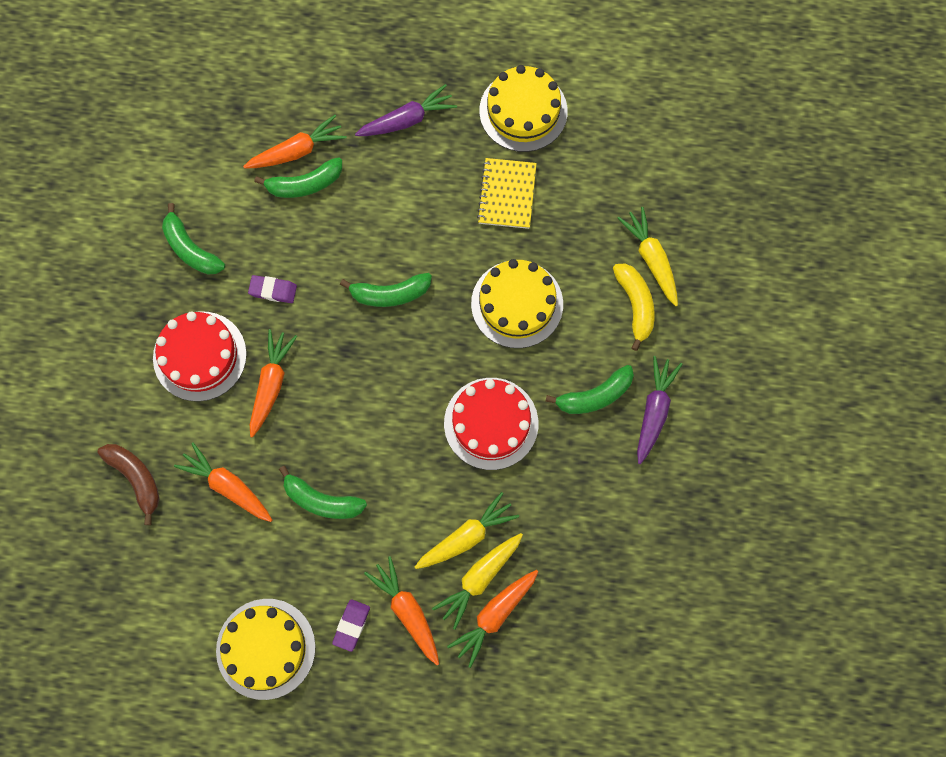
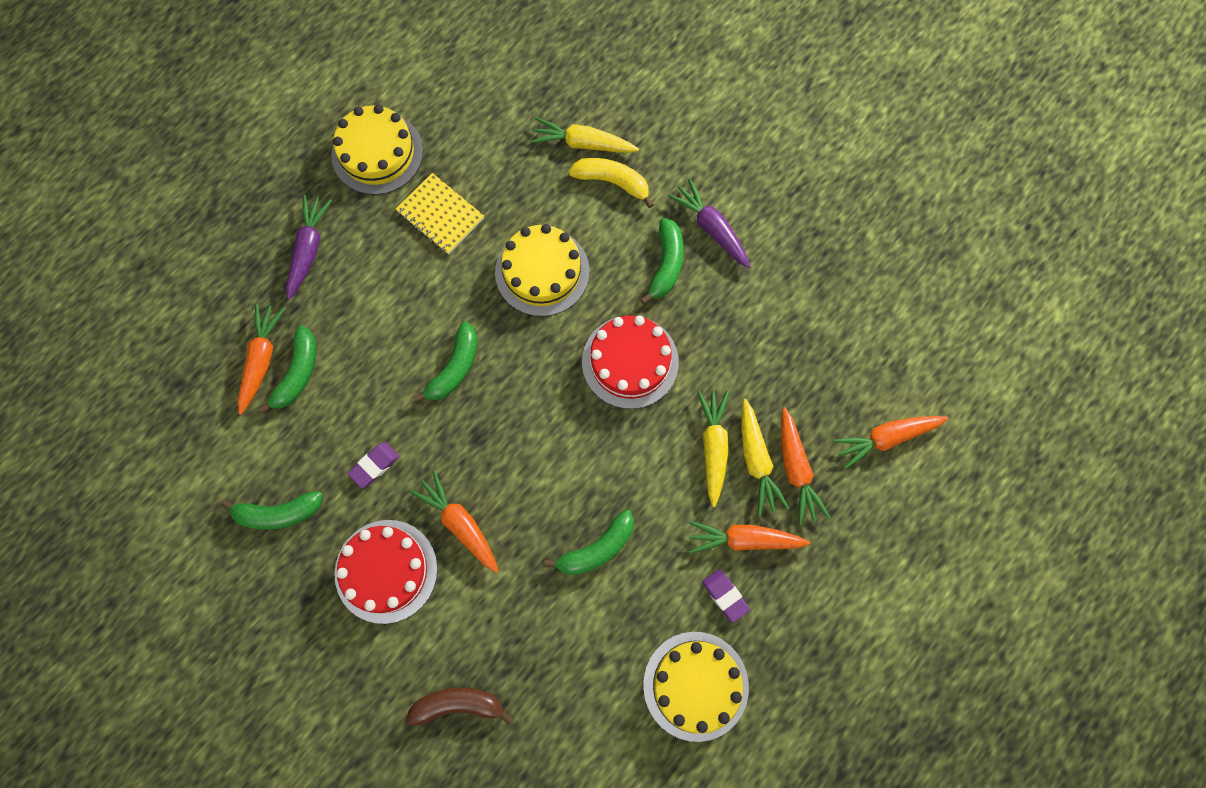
camera: 55 degrees left, 0 degrees up
(227, 486) = (525, 624): orange carrot -> orange carrot (886, 438)

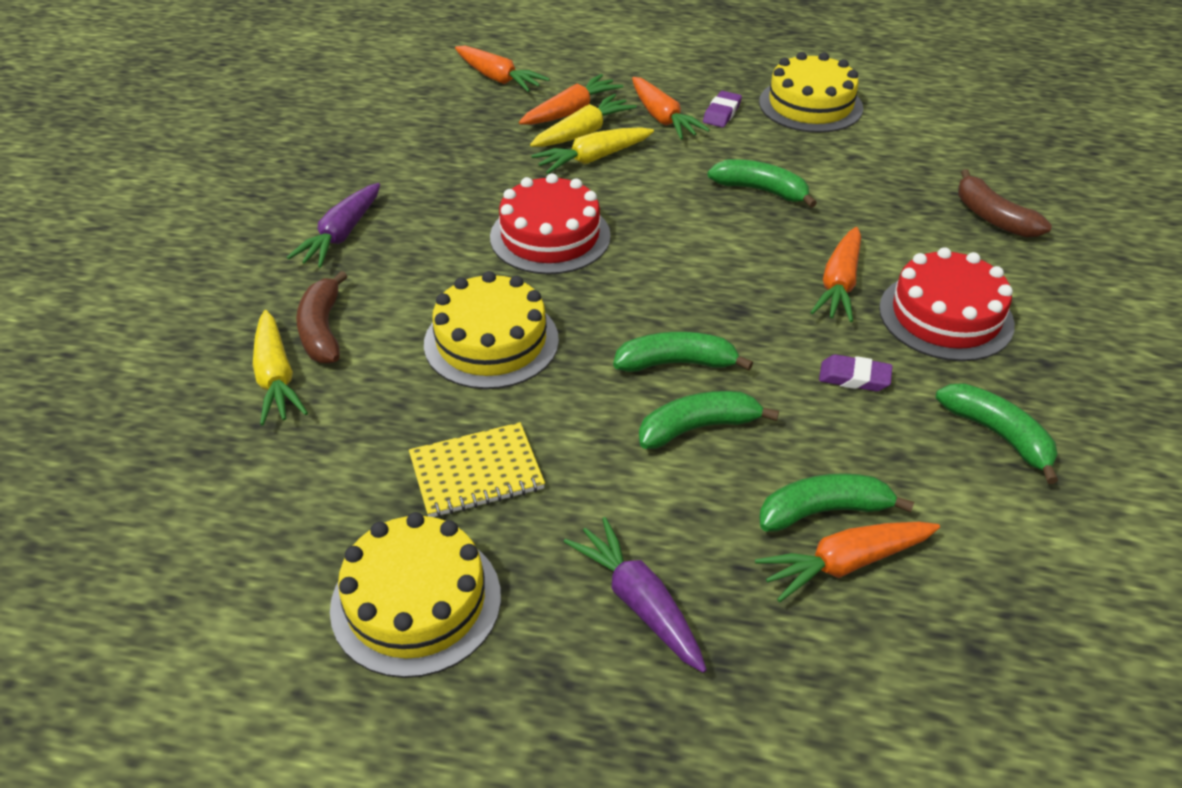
camera: 120 degrees left, 30 degrees down
(308, 249) = (639, 602): purple carrot -> purple carrot turned 75 degrees clockwise
(440, 215) = (476, 473): yellow notebook -> yellow notebook turned 60 degrees clockwise
(612, 182) = (322, 330): yellow banana -> brown banana
(666, 265) = (411, 251): green banana -> green banana (698, 427)

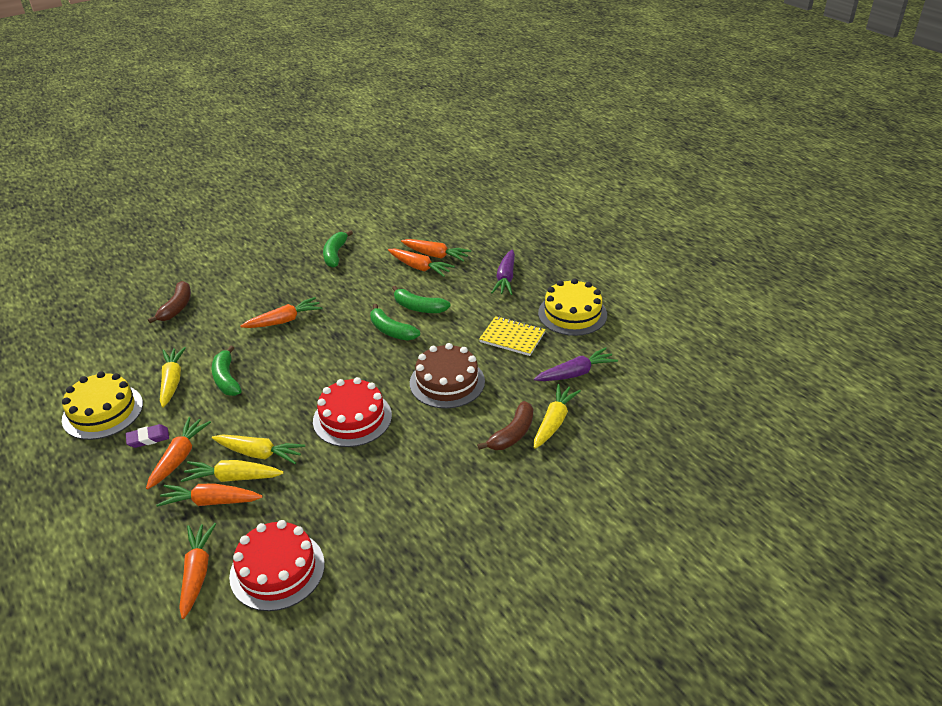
camera: 135 degrees left, 5 degrees down
(341, 235) = (447, 490): purple carrot -> purple carrot (575, 373)
(491, 341) = (447, 382): yellow cake -> brown cake
(809, 157) = (172, 381): none -> yellow carrot
(824, 511) = (420, 267): green banana -> orange carrot
(854, 377) = (343, 291): purple eraser -> none
(945, 316) = (275, 289): red cake -> red cake (277, 570)

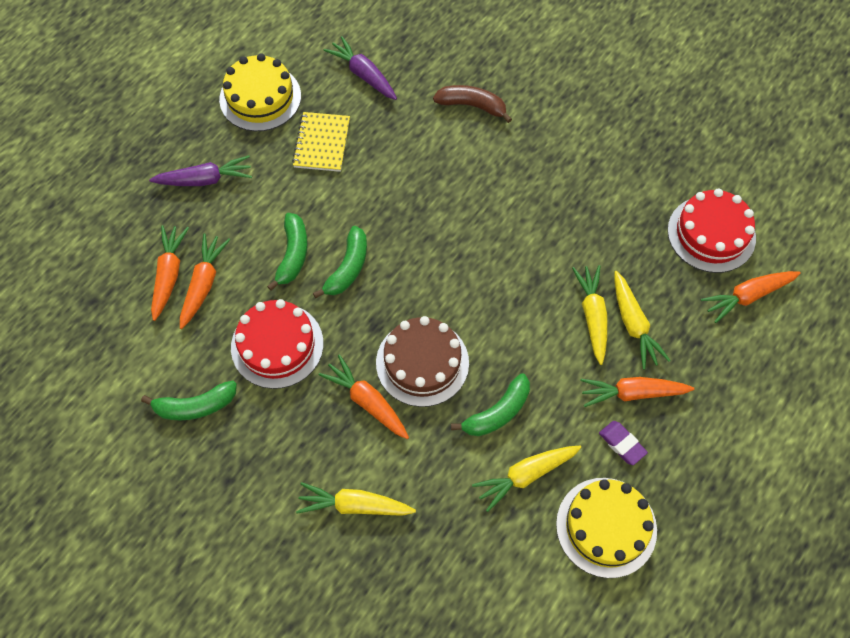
camera: 110 degrees left, 25 degrees up
(177, 307) = (383, 564): brown banana -> none
(210, 501) = (670, 329): orange carrot -> none
(352, 418) = (507, 250): red cake -> red cake (277, 345)
(447, 382) = (418, 182): brown cake -> brown cake (422, 362)
(554, 422) = (442, 77): yellow carrot -> yellow carrot (354, 505)

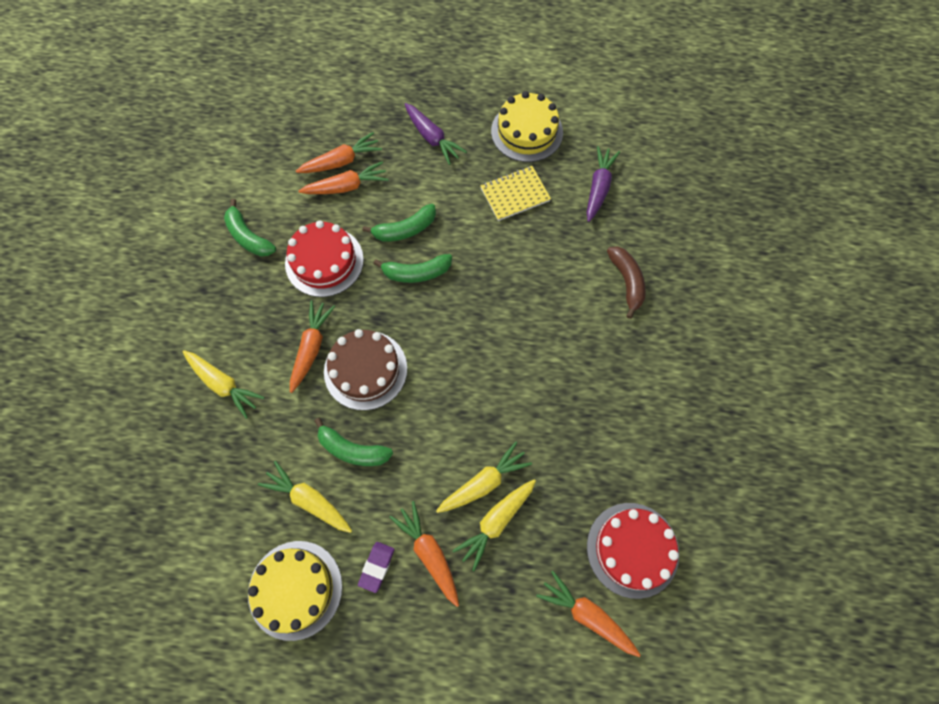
camera: 60 degrees right, 5 degrees up
(354, 505) = (223, 384): yellow carrot -> yellow carrot turned 150 degrees clockwise

